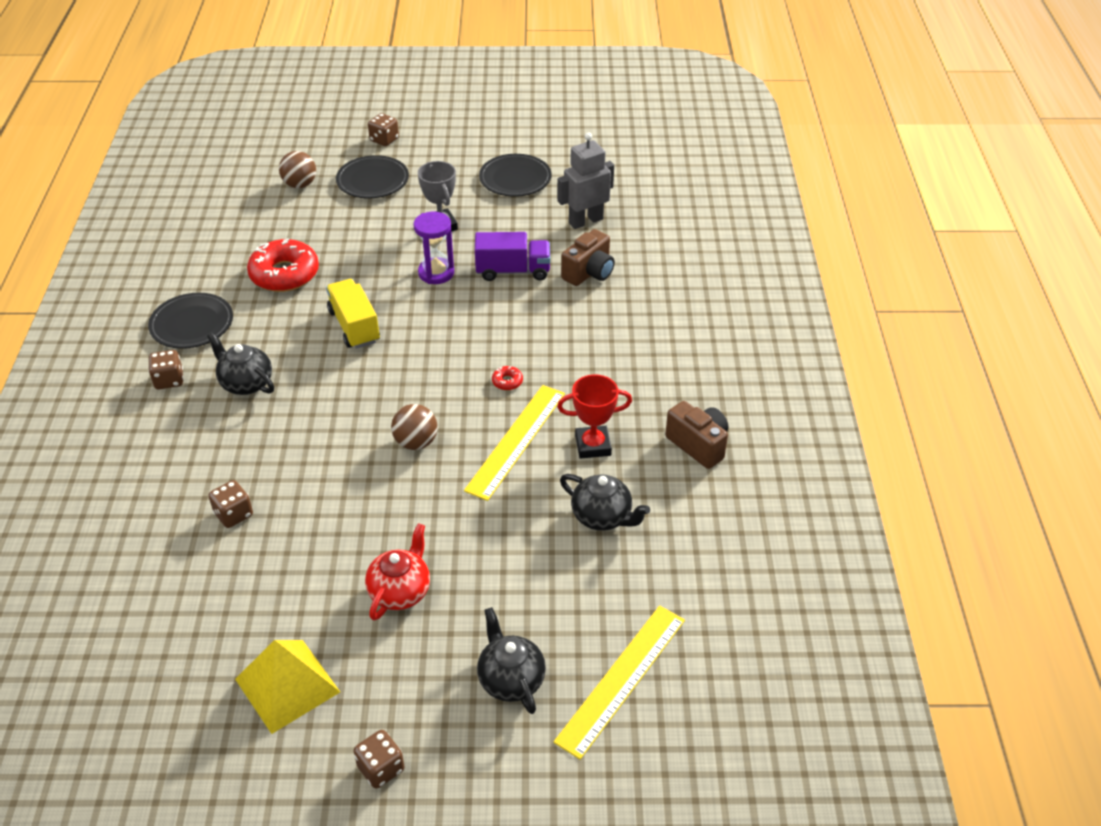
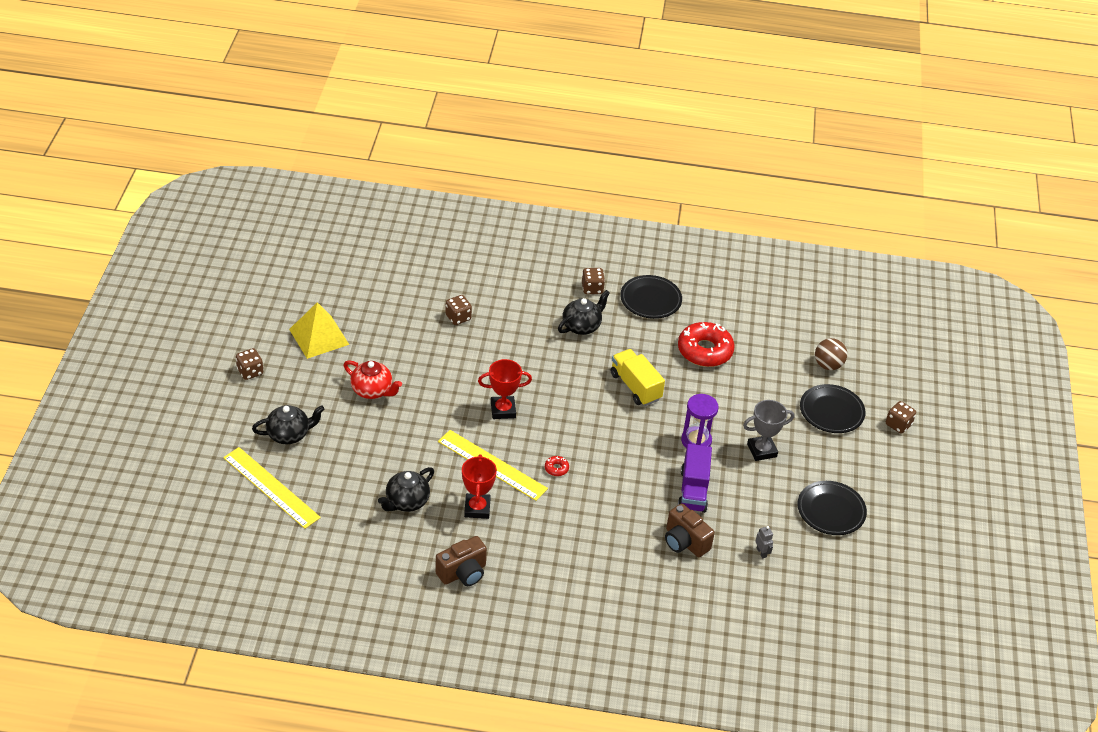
camera: 95 degrees right, 0 degrees up
(354, 326) = (635, 386): yellow truck -> yellow truck turned 105 degrees counterclockwise
(416, 442) = (503, 410): brown ball -> red trophy
(585, 221) = (761, 552): grey robot -> grey robot, size x0.43

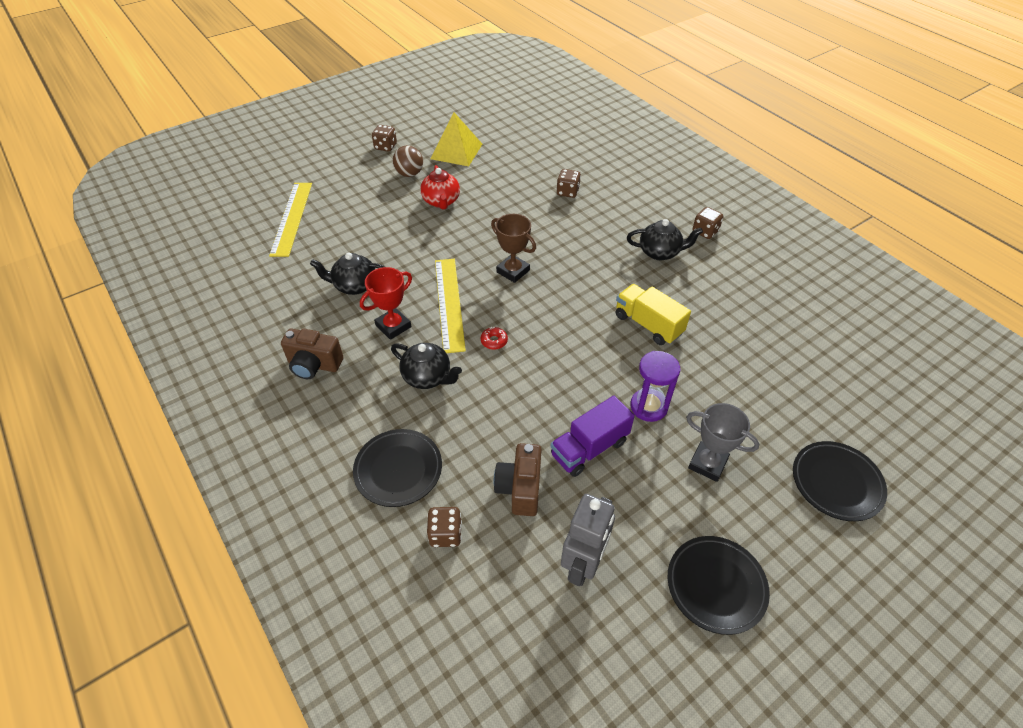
camera: 50 degrees right, 5 degrees up
(289, 434) = (351, 195): black teapot -> black teapot (427, 377)
(503, 410) = (513, 271): red trophy -> brown trophy
(635, 386) = (648, 324): yellow truck -> yellow truck turned 60 degrees counterclockwise
(650, 300) = (749, 268): black plate -> black plate (398, 470)
(705, 351) = (754, 337): red donut -> none
(761, 552) = (583, 564): grey robot -> grey robot, size x2.30
(828, 365) = (884, 435): brown ball -> brown ball (409, 174)
(898, 425) = (913, 557): brown dice -> brown dice (445, 534)

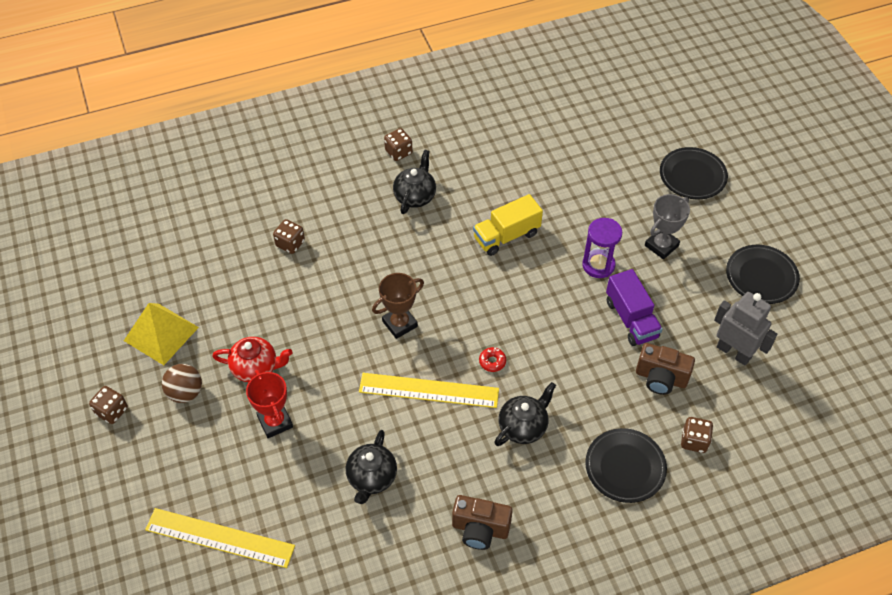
camera: 75 degrees left, 5 degrees up
(314, 365) = (480, 529): brown camera -> brown camera turned 75 degrees clockwise
(393, 326) = (446, 447): red trophy -> red trophy (275, 422)

